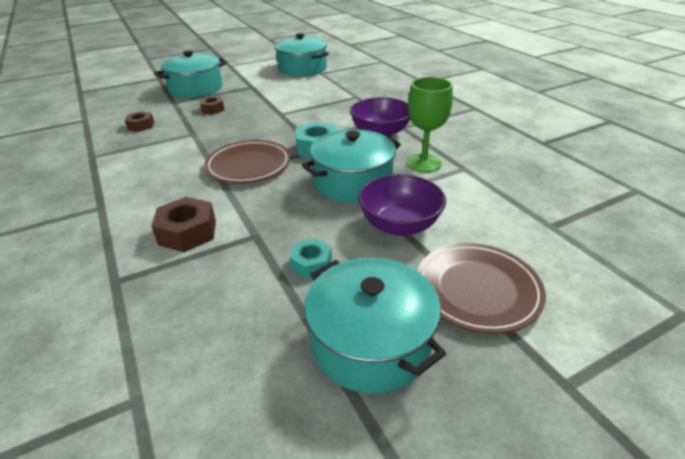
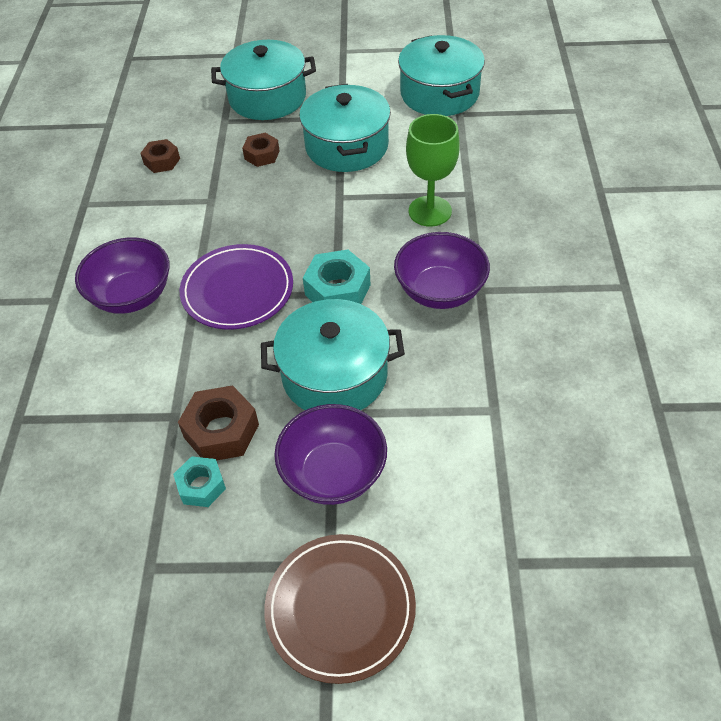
camera: 30 degrees right, 15 degrees up
(168, 188) = (132, 296): none -> purple bowl
(187, 232) = (113, 379): brown nut -> brown nut (221, 431)
(248, 165) = (237, 290): brown plate -> purple plate
(370, 342) = (186, 616): turquoise pot -> turquoise pot (346, 146)
(423, 163) = (449, 377): green goblet -> green goblet (430, 211)

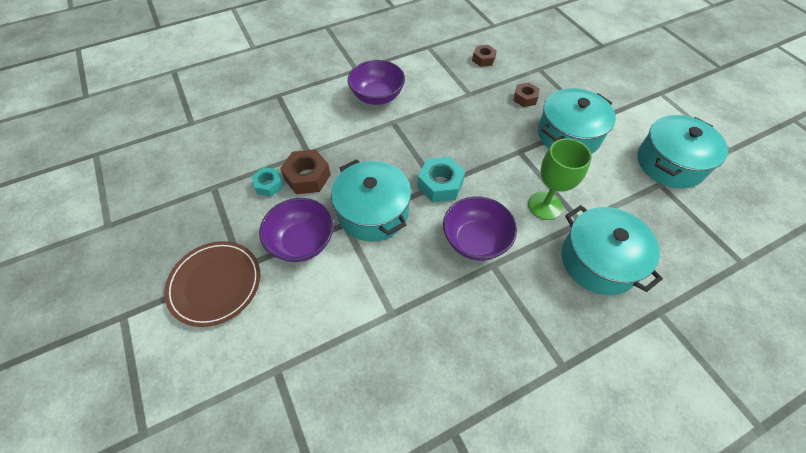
camera: 60 degrees right, 5 degrees up
(237, 290) = (409, 138): purple plate -> none
(267, 97) = (577, 77): turquoise pot -> turquoise pot (599, 261)

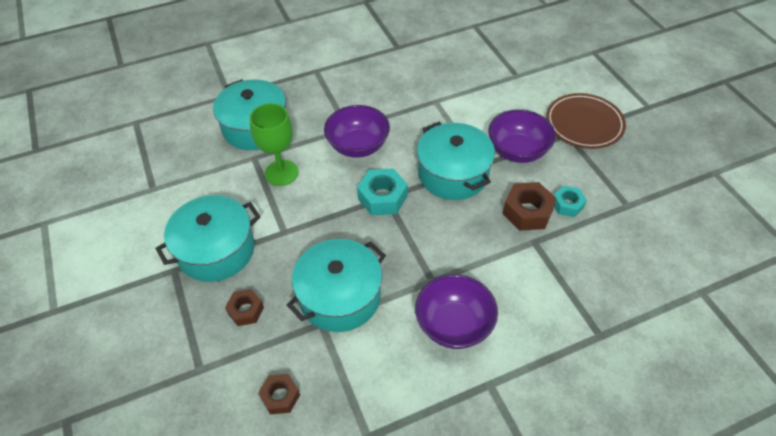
camera: 175 degrees left, 5 degrees down
(670, 163) = (124, 210): turquoise pot -> turquoise pot (340, 296)

